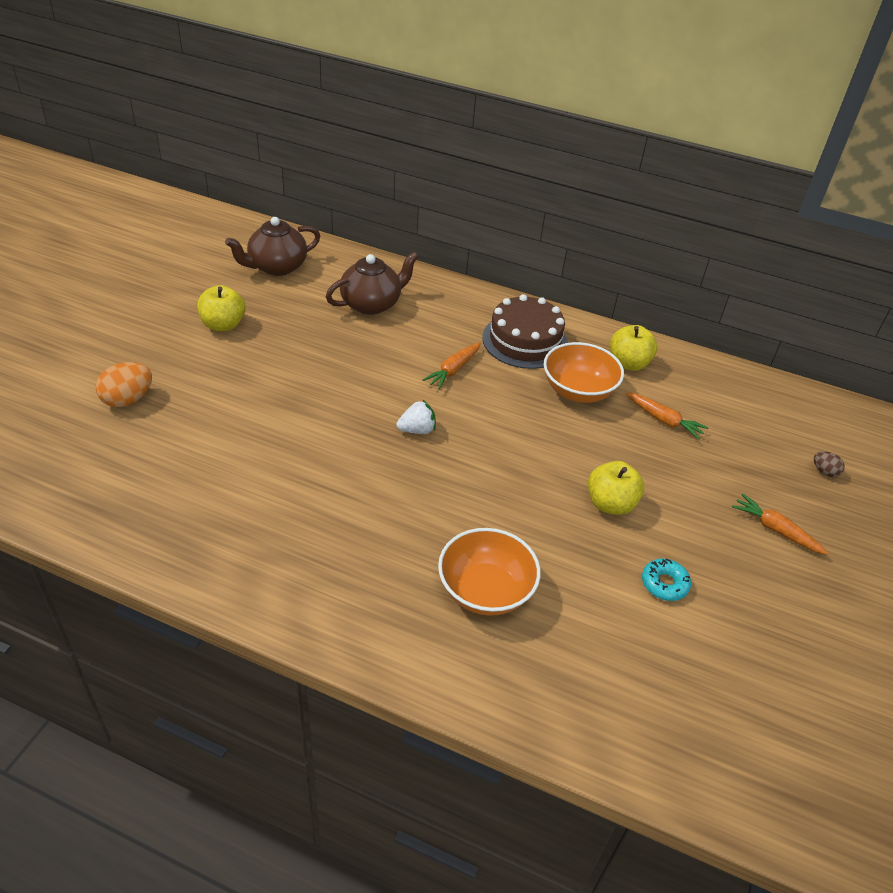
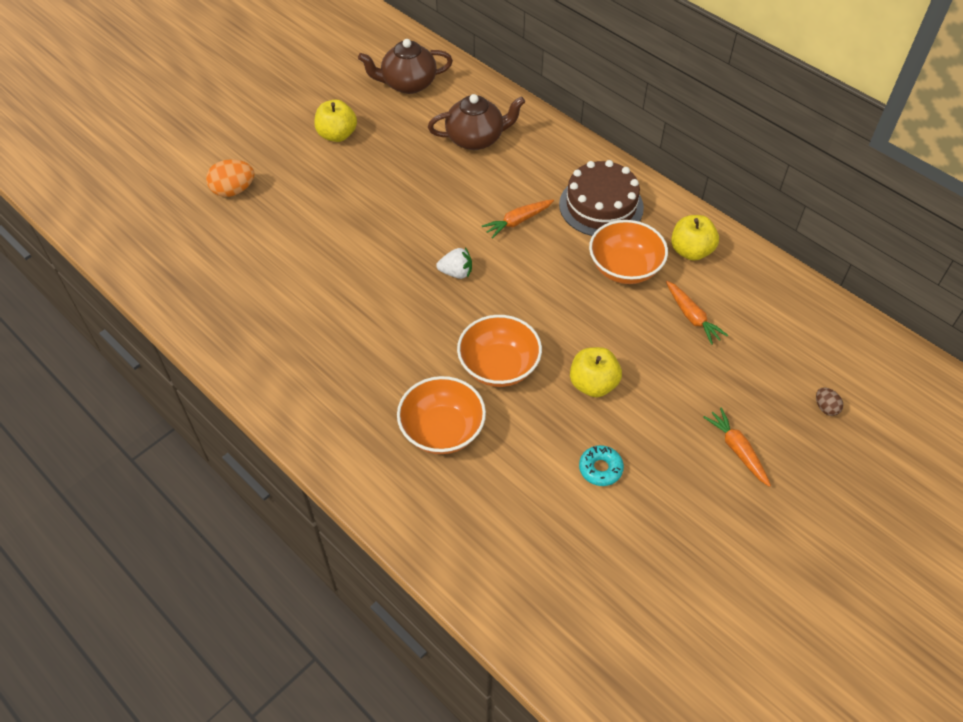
camera: 25 degrees right, 10 degrees up
(509, 510) = (499, 366): none -> orange bowl

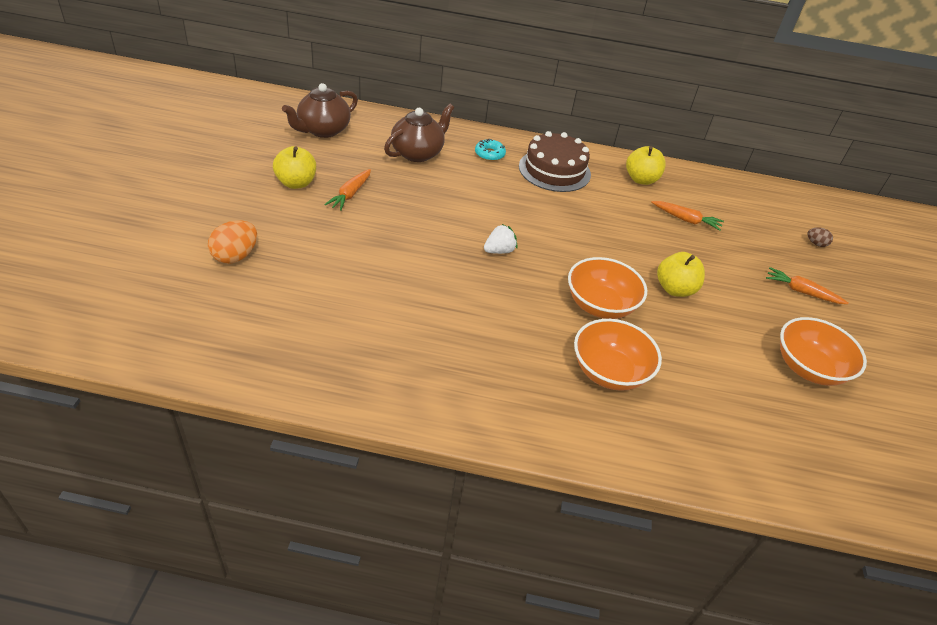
camera: 40 degrees left, 10 degrees down
(518, 221) = (508, 199): orange carrot -> orange carrot (350, 194)
(600, 469) = (741, 345): turquoise donut -> turquoise donut (489, 154)
(624, 268) = (612, 204): orange bowl -> orange bowl (808, 368)

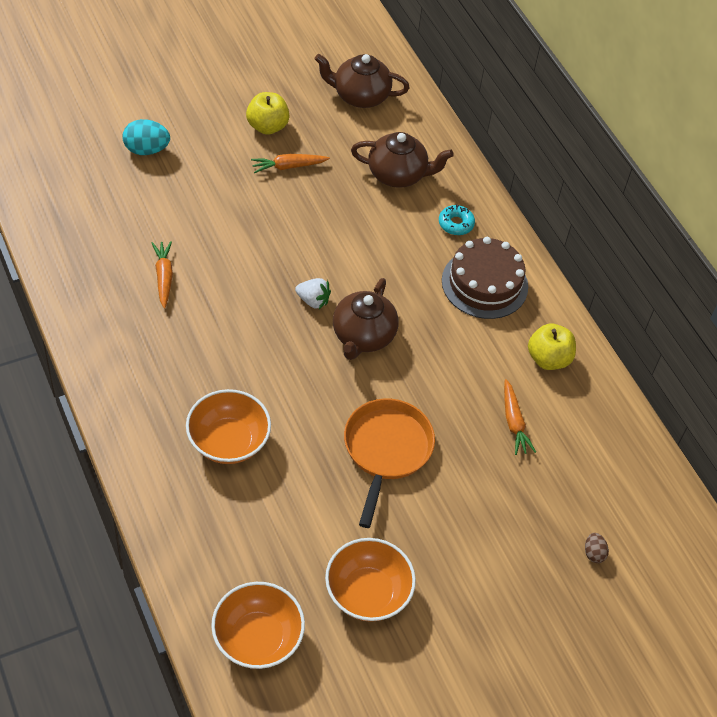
camera: 55 degrees right, 10 degrees up
(235, 256) = (146, 150): orange egg -> turquoise egg
(556, 245) = (363, 336): none -> brown teapot
(600, 305) = (308, 402): orange bowl -> orange bowl (257, 638)
(675, 289) = (386, 450): yellow apple -> orange pan
(801, 292) = (487, 560): orange carrot -> orange carrot (163, 277)

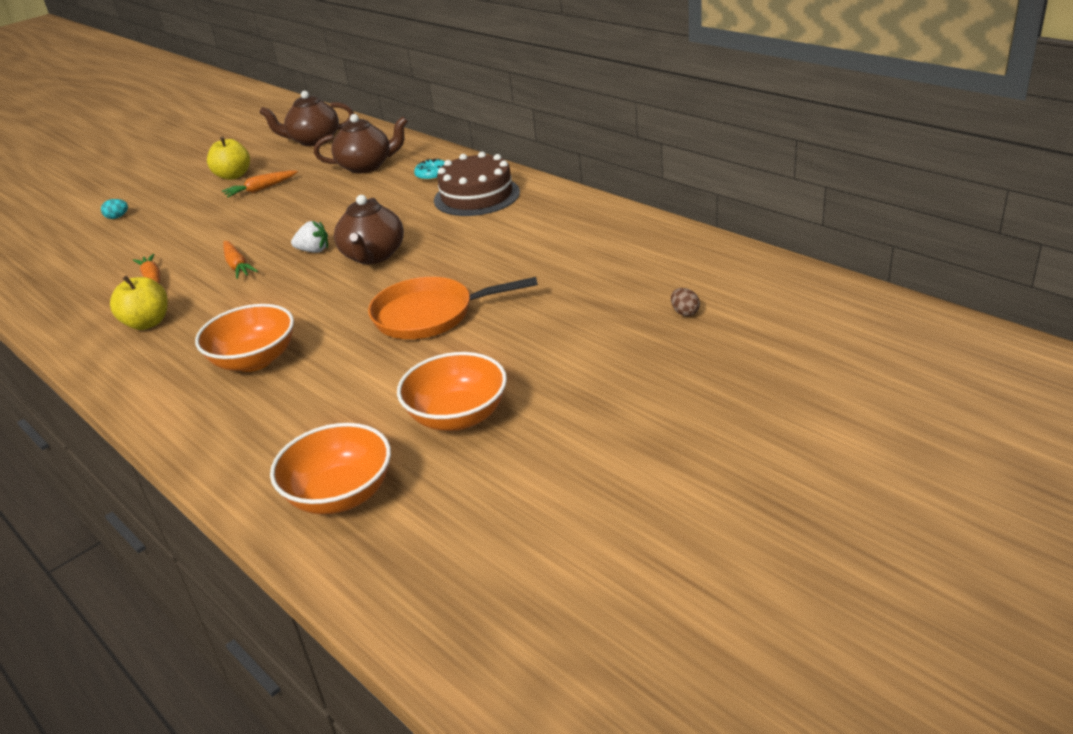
camera: 10 degrees left, 20 degrees down
(146, 150) = (117, 217): turquoise egg -> turquoise egg, size x0.55
(386, 450) = (430, 315): orange pan -> orange pan turned 90 degrees counterclockwise
(514, 422) = (551, 260): orange carrot -> orange carrot (237, 266)
(548, 359) = (561, 217): yellow apple -> yellow apple (147, 323)

